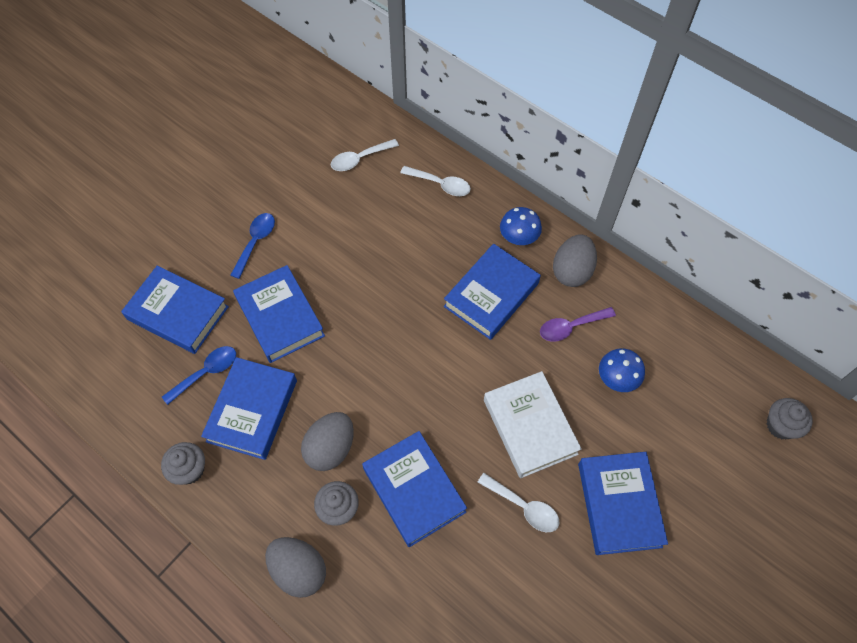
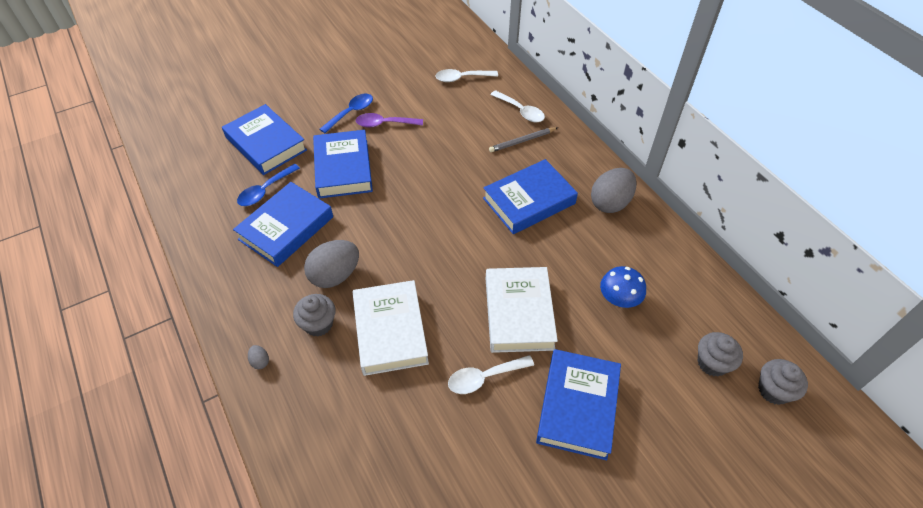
camera: 20 degrees right, 10 degrees down
(189, 470) = (214, 255): grey cupcake -> grey cupcake (712, 363)
(206, 372) = (265, 190): blue spoon -> blue spoon turned 150 degrees clockwise
(299, 570) = (260, 361): grey egg -> grey egg, size x0.42
(414, 490) = (390, 331): blue book -> white book
(456, 223) = (522, 141): none -> grey pencil
(518, 237) = (572, 165): blue mushroom -> none
(524, 507) = (484, 377): white spoon -> white spoon turned 105 degrees clockwise
(571, 327) = (591, 245): purple spoon -> purple spoon (384, 124)

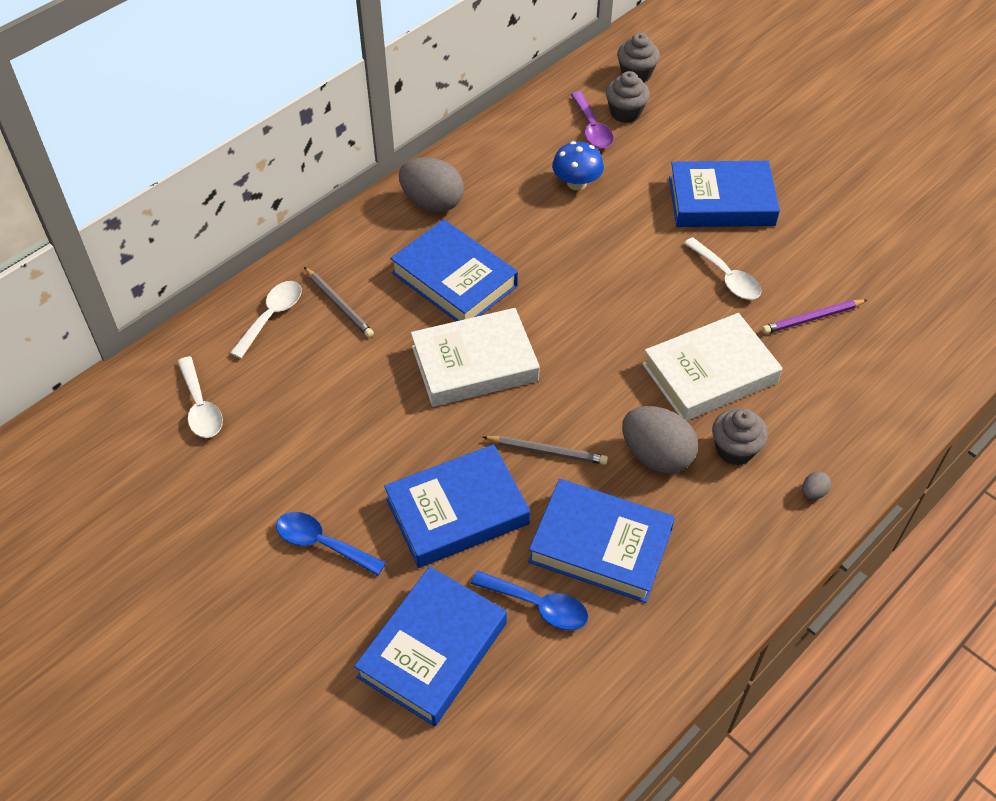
camera: 105 degrees left, 0 degrees up
(365, 218) = (547, 451): none -> grey pencil
(384, 124) = (340, 486): purple spoon -> purple spoon (592, 128)
(418, 430) = (812, 318): none -> purple pencil
(519, 313) = (632, 262): white book -> white book (474, 364)

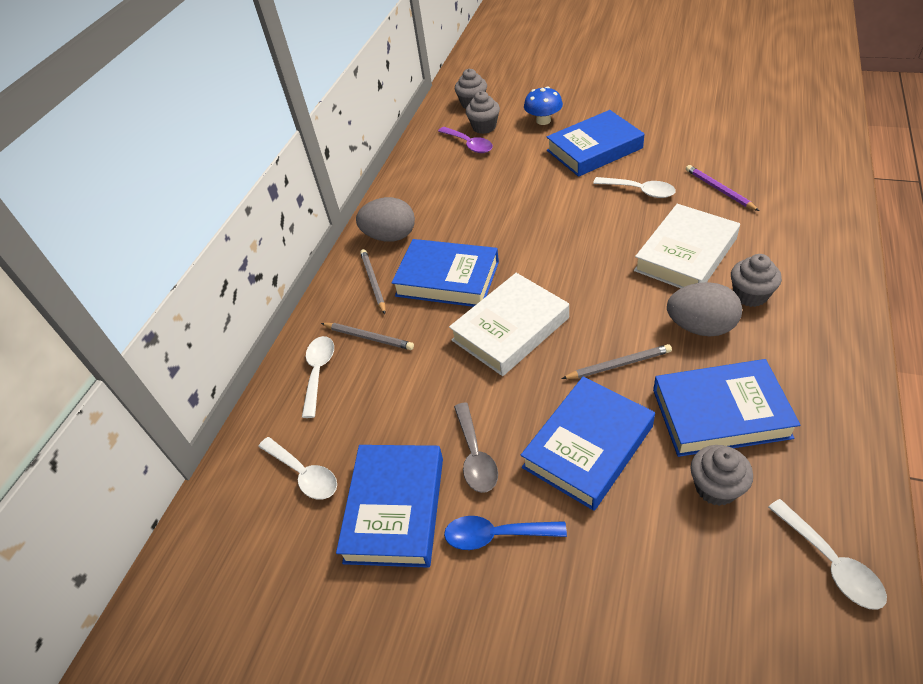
camera: 20 degrees left, 5 degrees down
(354, 468) = (475, 456): none -> grey spoon
(382, 247) = (373, 282): none -> grey pencil
(433, 650) = (664, 576): blue book -> blue book (395, 509)
(538, 605) = (716, 487): blue spoon -> grey cupcake
(576, 183) = (486, 180): blue mushroom -> blue mushroom (543, 120)
(579, 716) = (831, 563): none -> white spoon
(812, 318) = (719, 190): purple pencil -> purple pencil turned 105 degrees clockwise
(813, 492) = (830, 297): grey egg -> none

